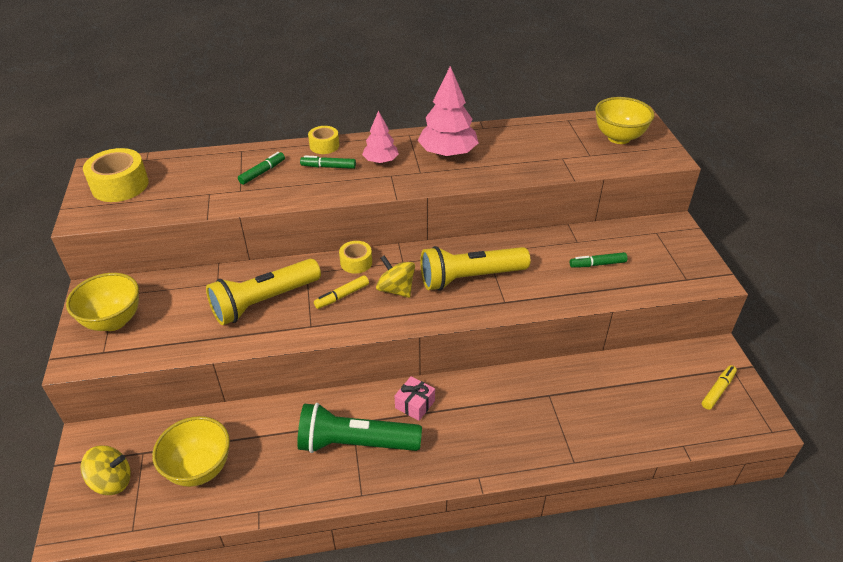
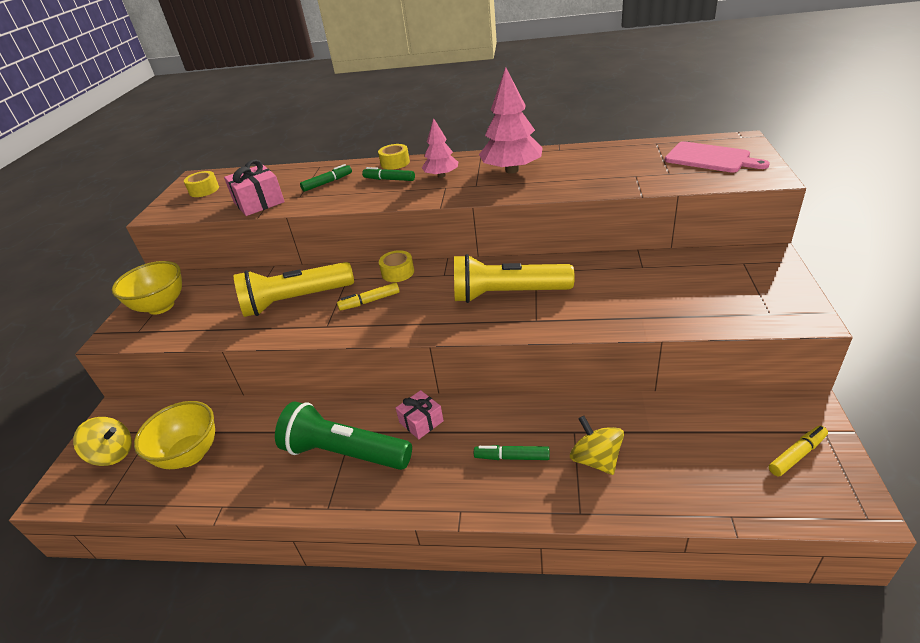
camera: 20 degrees right, 5 degrees down
(120, 185) = (204, 190): yellow tape -> yellow tape, size x0.58
(197, 199) = (259, 202): none -> pink gift
(396, 289) = (425, 299): yellow spinning top -> yellow spinning top (596, 459)
(597, 264) = (659, 290): green marker -> green marker (512, 457)
(618, 138) = (710, 158): yellow bowl -> pink cutting board

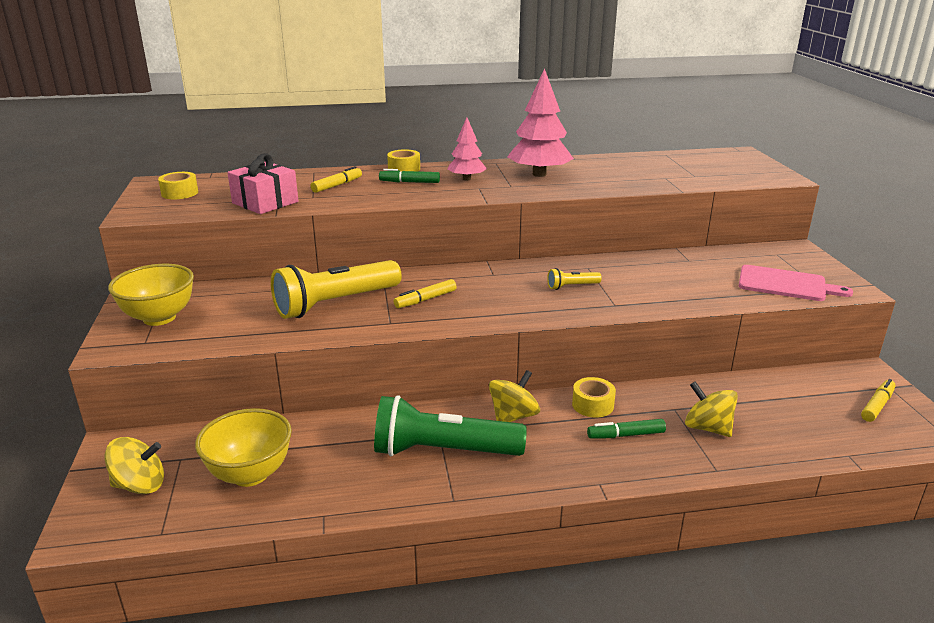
camera: 20 degrees left, 10 degrees down
(327, 183) = (337, 185): green marker -> yellow marker
(398, 272) = (440, 274): yellow tape -> yellow tape (592, 405)
(421, 422) = (513, 416): pink gift -> yellow spinning top
(507, 294) = (571, 286): yellow flashlight -> yellow flashlight, size x0.43
(710, 158) = (723, 165): pink cutting board -> pink cutting board (786, 284)

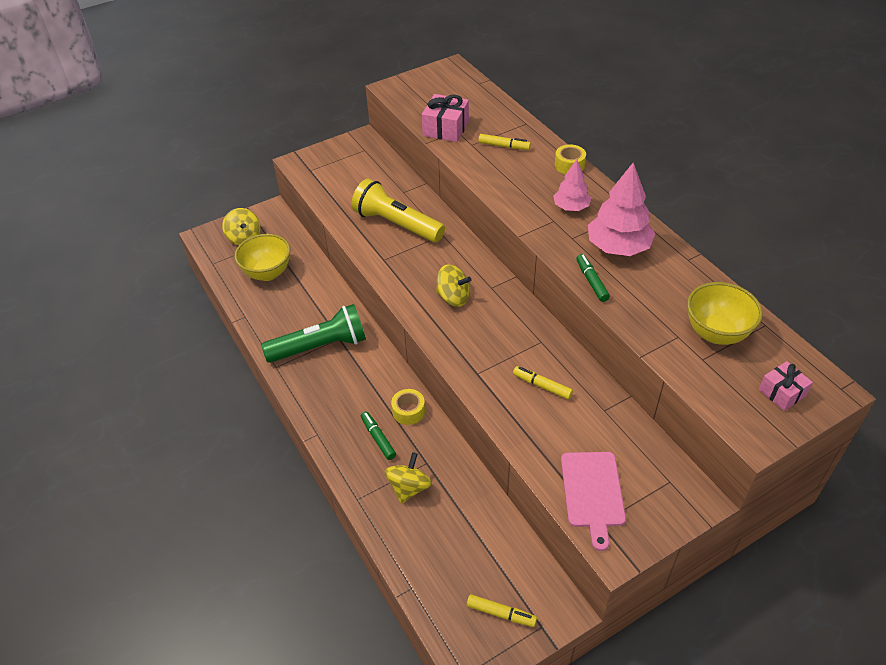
camera: 70 degrees right, 20 degrees up
(159, 318) = (339, 161): yellow bowl -> yellow bowl (716, 333)
(180, 193) = (439, 86): yellow tape -> none
(409, 182) = (538, 179): green marker -> green marker (591, 281)
(425, 299) = (426, 265): yellow marker -> yellow marker (542, 386)
(443, 451) = (320, 346): green flashlight -> green flashlight turned 90 degrees clockwise
(513, 416) = (374, 370): yellow spinning top -> yellow spinning top (453, 297)
(571, 286) = (496, 339): yellow flashlight -> none
(739, 163) = (782, 393): none -> pink gift

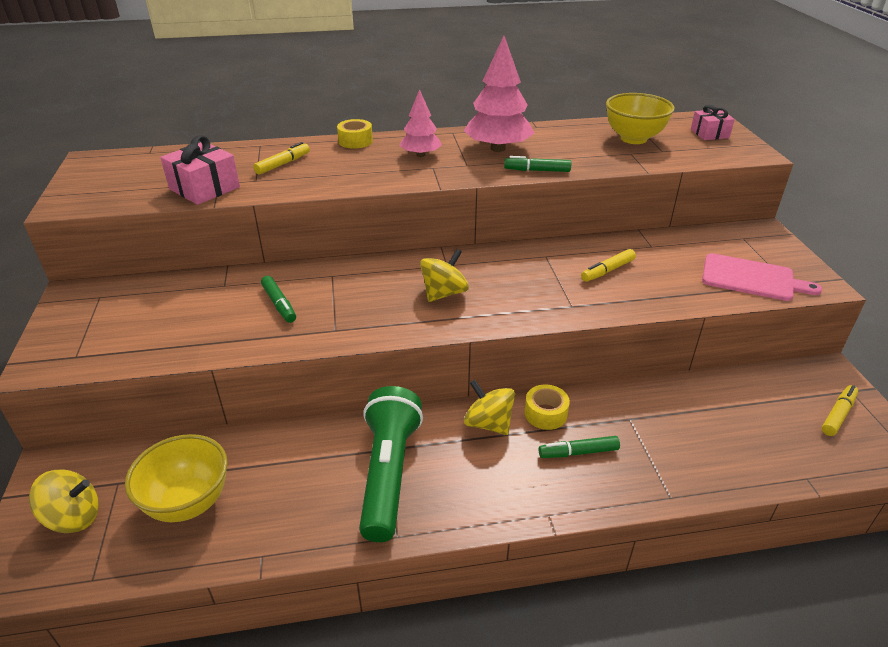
camera: 70 degrees left, 10 degrees down
(396, 224) = (279, 304): yellow flashlight -> green marker
(409, 487) = (662, 443): yellow spinning top -> yellow spinning top (488, 423)

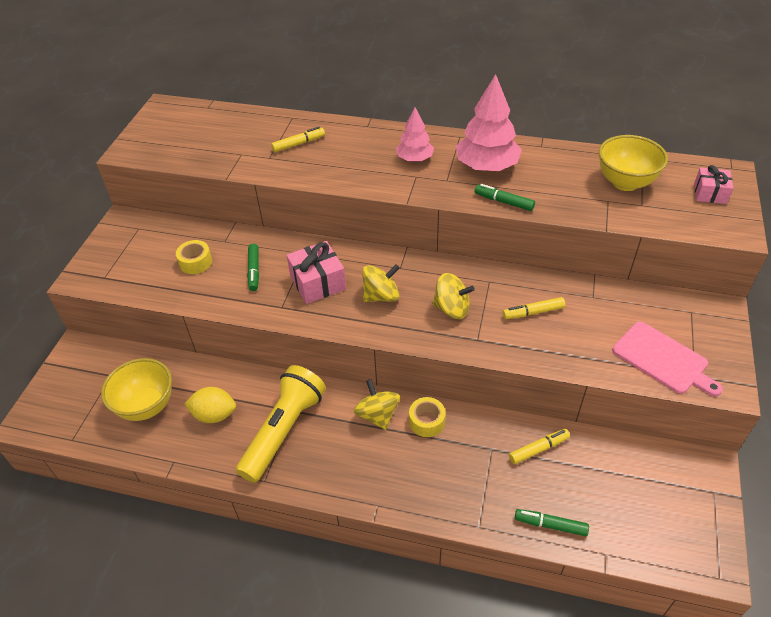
camera: 25 degrees right, 10 degrees up
(74, 517) = (77, 392): yellow spinning top -> yellow spinning top (451, 308)
(204, 188) = (228, 157): pink gift -> pink gift (318, 282)
(289, 484) = (214, 415): none -> yellow lemon
(355, 141) = (370, 129): yellow tape -> yellow tape (195, 262)
(389, 473) = (284, 430): green flashlight -> yellow flashlight
(578, 452) = (431, 463): green marker -> green marker (550, 525)
(838, 414) = (681, 509): yellow marker -> yellow marker (538, 449)

